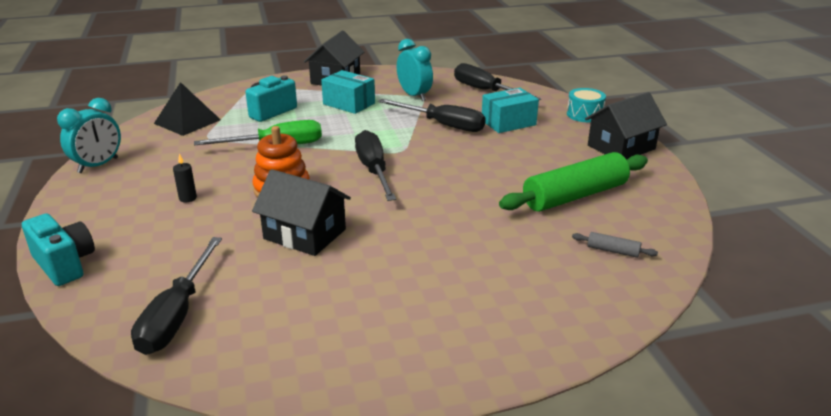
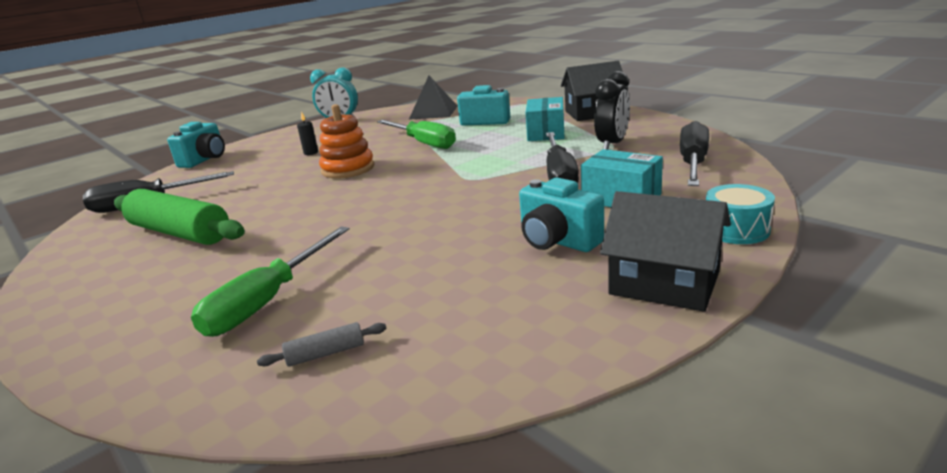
camera: 65 degrees right, 5 degrees down
(304, 234) = (277, 199): black house -> none
(374, 170) = (416, 183): black screwdriver -> none
(414, 96) = (612, 144): turquoise clock -> black clock
(521, 263) = (267, 301): none -> green screwdriver
(544, 155) = (557, 241): none -> turquoise camera
(575, 196) = (460, 289): green rolling pin -> green rolling pin (180, 233)
(612, 251) = (326, 353): grey rolling pin -> grey rolling pin turned 75 degrees clockwise

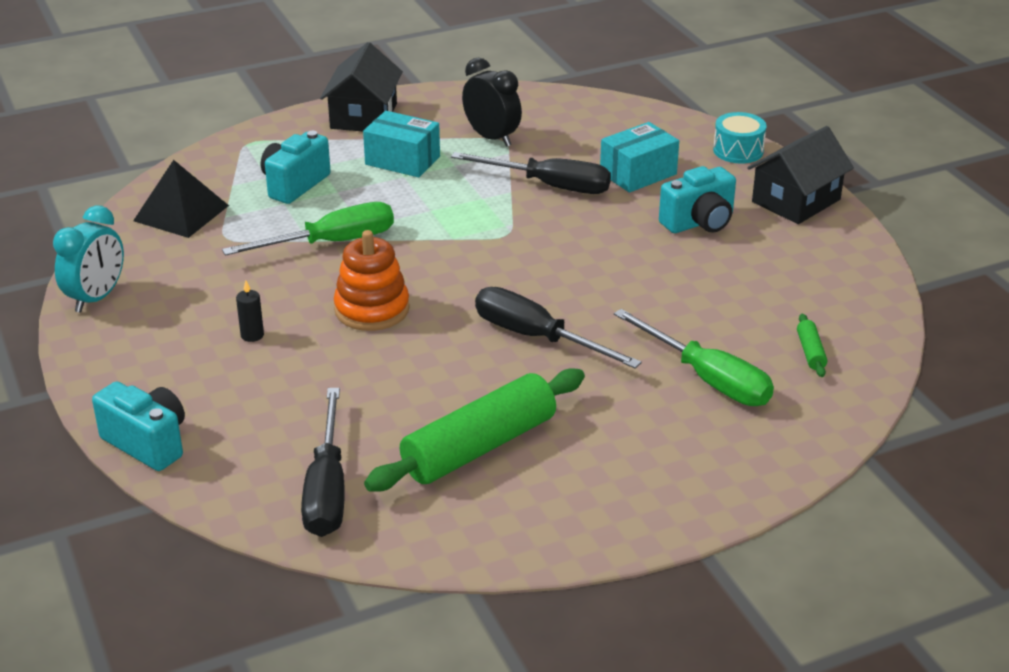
camera: 75 degrees left, 10 degrees up
(326, 353) = (810, 352): grey rolling pin -> green rolling pin
(693, 163) = (590, 120): black screwdriver -> black screwdriver (536, 337)

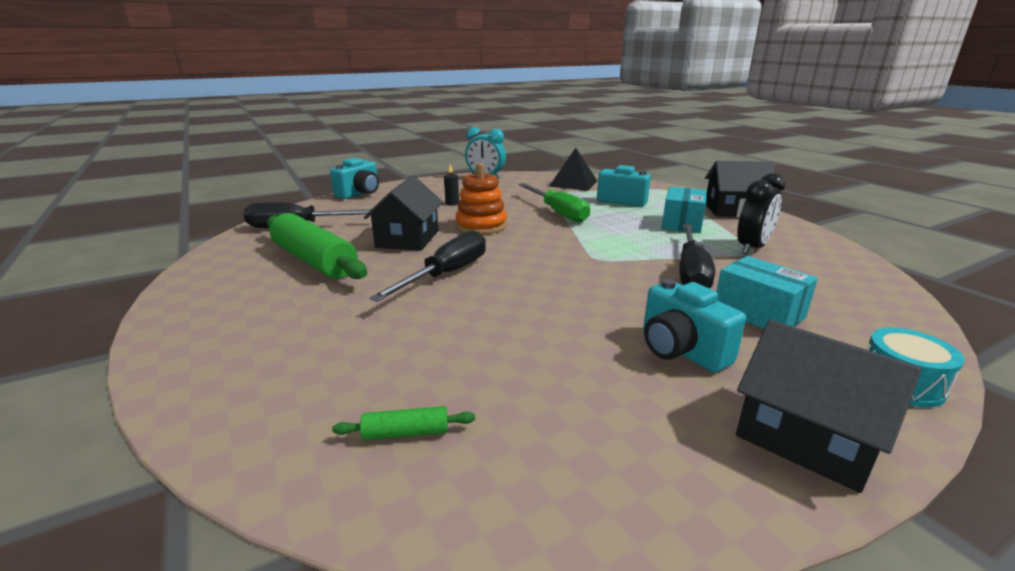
camera: 85 degrees right, 10 degrees down
(411, 372) = (407, 239): none -> black house
(707, 379) = (368, 353): green screwdriver -> none

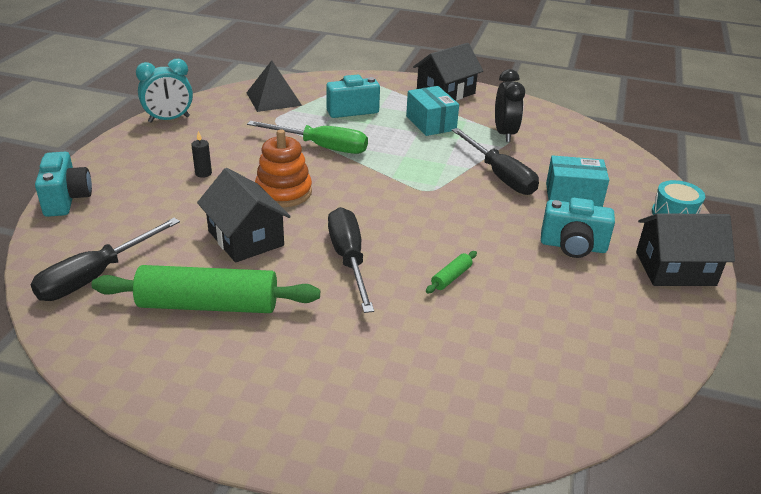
camera: 45 degrees left, 10 degrees up
(406, 433) = (528, 383): green rolling pin -> green rolling pin (451, 277)

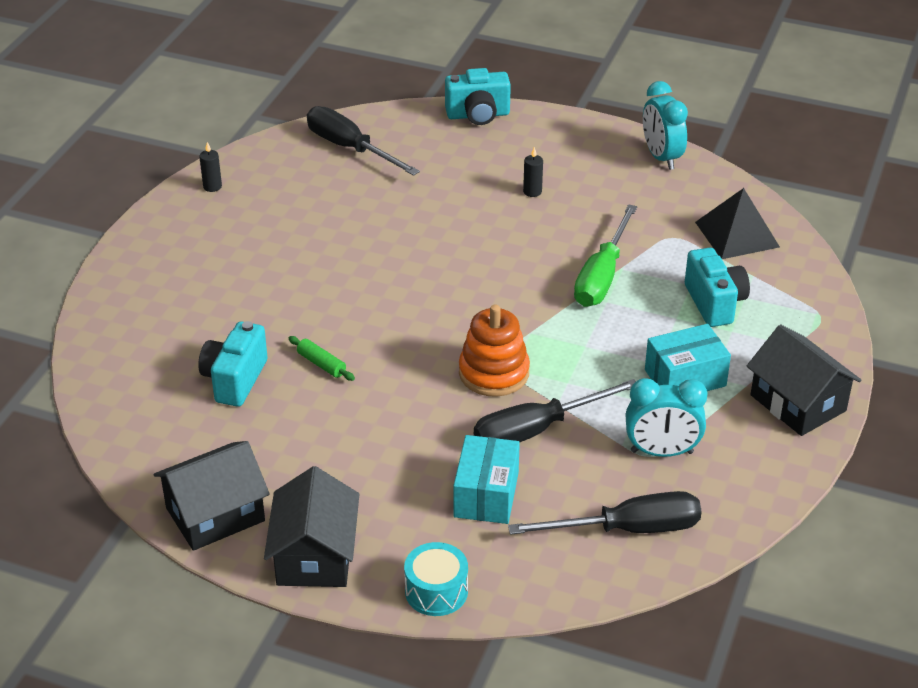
camera: 95 degrees right, 5 degrees up
(142, 381) = (212, 186): none -> black candle
(208, 305) = (300, 211): green rolling pin -> none
(245, 238) = (403, 227): black house -> black house (215, 514)
(283, 192) = (492, 249): orange stacking toy -> orange stacking toy (494, 373)
(349, 259) = (360, 294): black screwdriver -> black screwdriver (628, 529)
(505, 134) = (662, 452): black clock -> turquoise clock
(573, 246) = (369, 471): turquoise camera -> turquoise camera (235, 380)

